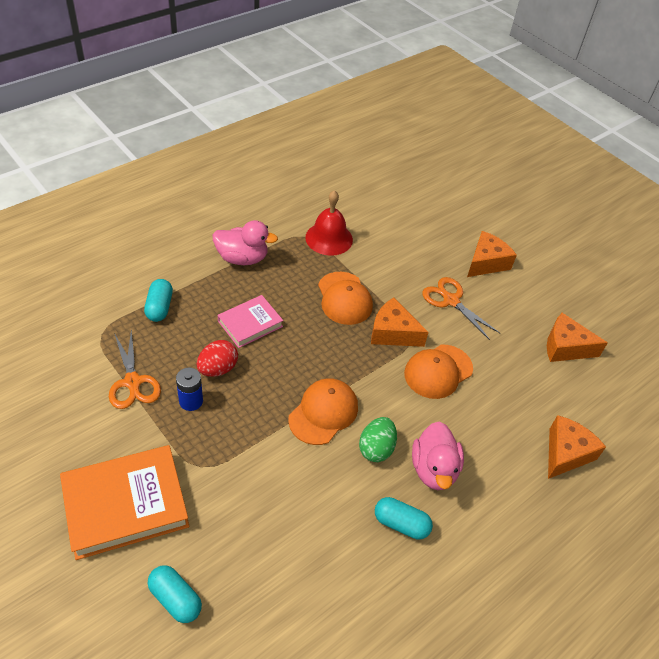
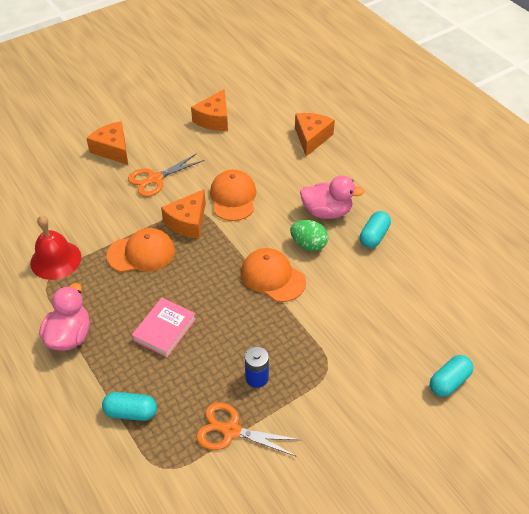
camera: 80 degrees left, 0 degrees up
(125, 504) = (368, 425): orange book -> none
(132, 382) = (231, 430): orange scissors -> orange scissors turned 150 degrees counterclockwise
(218, 369) = (219, 356): red egg -> none
(250, 324) = (164, 329): pink book -> pink book turned 60 degrees clockwise
(438, 371) = (233, 197): orange cap -> orange cap turned 150 degrees counterclockwise
(566, 453) = (311, 138): orange cheese -> orange cheese turned 60 degrees clockwise

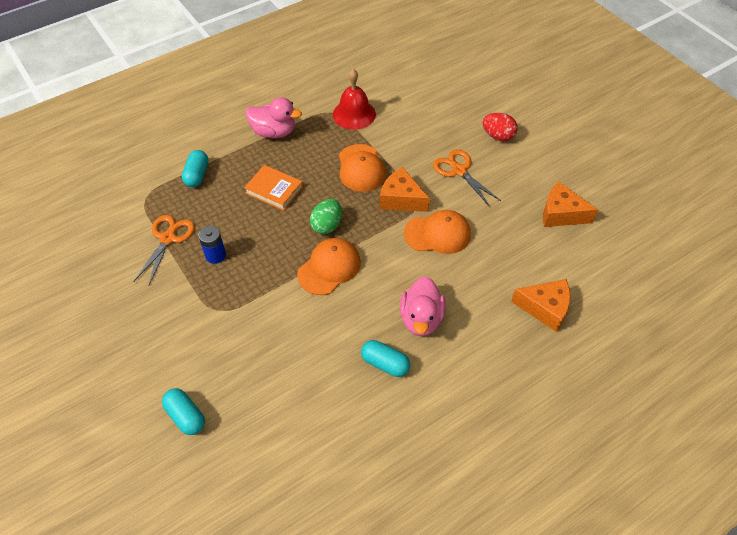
camera: 90 degrees right, 5 degrees up
(113, 149) = (498, 136): orange cheese -> red egg
(164, 329) = (274, 190): pink book -> orange book
(308, 244) = (372, 299): green egg -> green egg (327, 225)

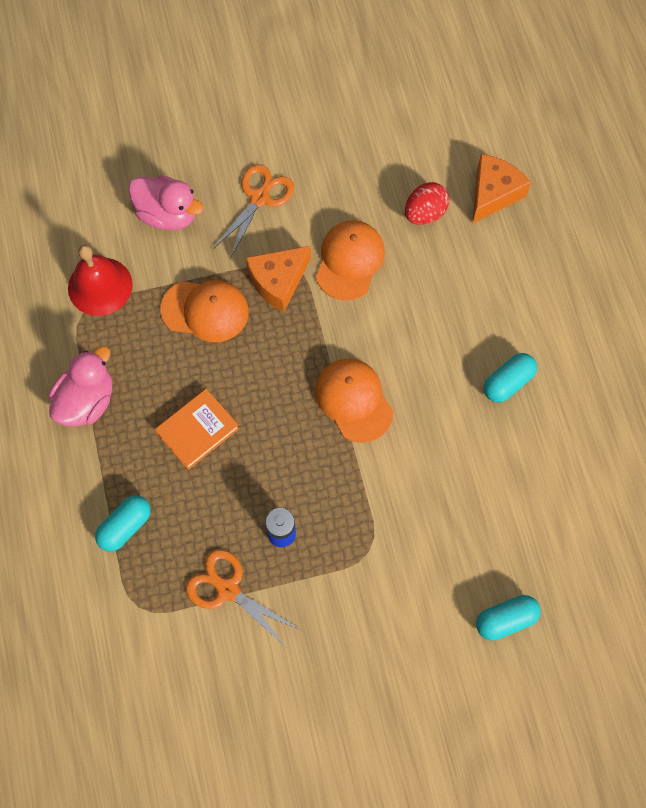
camera: 70 degrees left, 15 degrees up
(197, 175) = (125, 526): turquoise capsule -> turquoise capsule turned 75 degrees counterclockwise
(327, 225) = (286, 383): green egg -> none
(421, 319) = (462, 324): pink duck -> pink duck (168, 214)
(459, 171) = (259, 198): orange scissors -> orange scissors turned 135 degrees clockwise
(498, 136) = (220, 131): red egg -> red egg (425, 213)
(561, 214) = (372, 119): orange cheese -> none

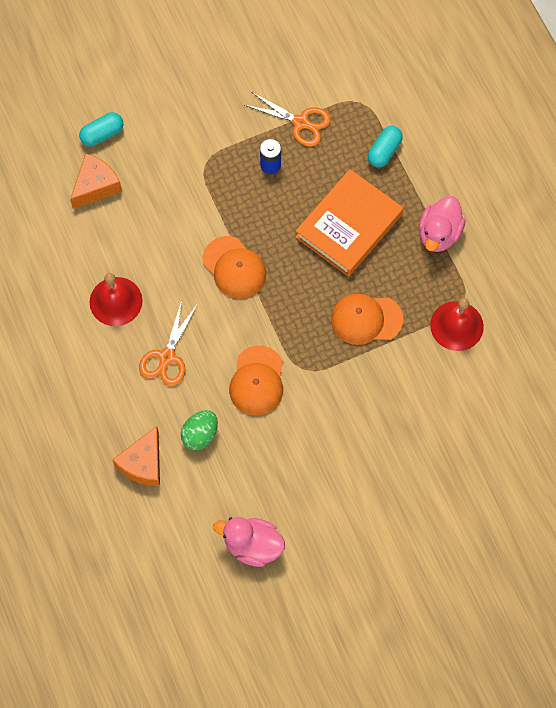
camera: 170 degrees right, 0 degrees up
(168, 214) = (418, 397): pink duck -> pink duck (252, 545)
(197, 430) = (349, 226): orange book -> orange book, size x1.73
(259, 198) = (344, 425): orange scissors -> orange scissors (167, 357)
(278, 281) = (312, 353): orange cheese -> orange cheese (96, 186)
(425, 213) = (200, 435): red egg -> green egg
(507, 382) = (116, 301): turquoise capsule -> red bell

